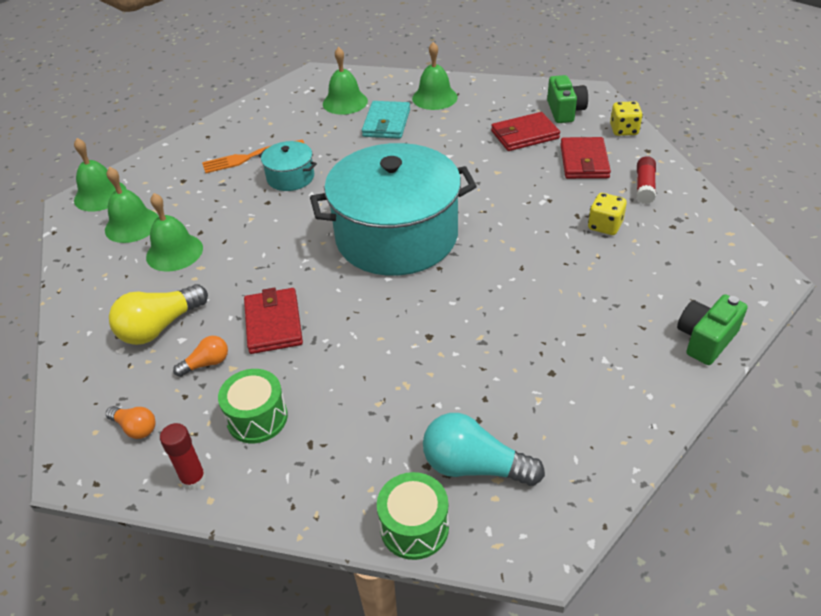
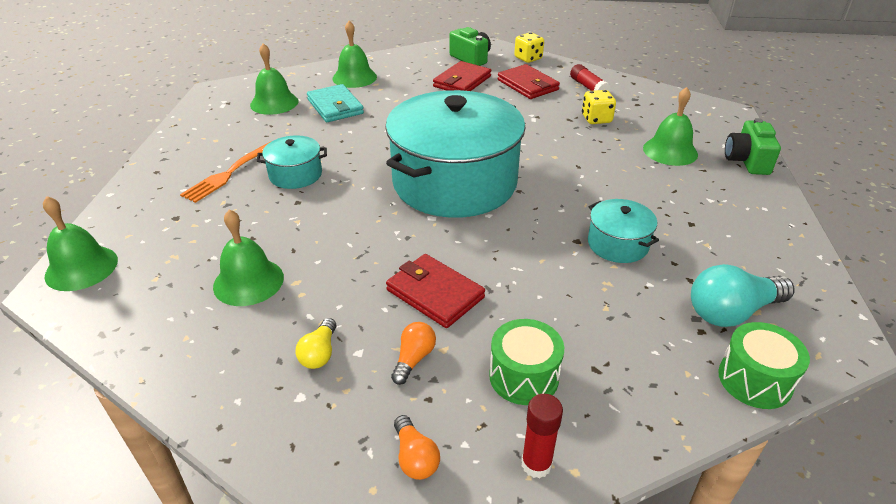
camera: 40 degrees left, 5 degrees down
(132, 225) = (162, 279): green bell -> green bell (670, 151)
(135, 428) = (415, 457): orange light bulb -> orange light bulb turned 75 degrees clockwise
(160, 327) = (319, 353): yellow light bulb -> yellow light bulb, size x0.54
(458, 357) = (617, 244): none -> turquoise pot

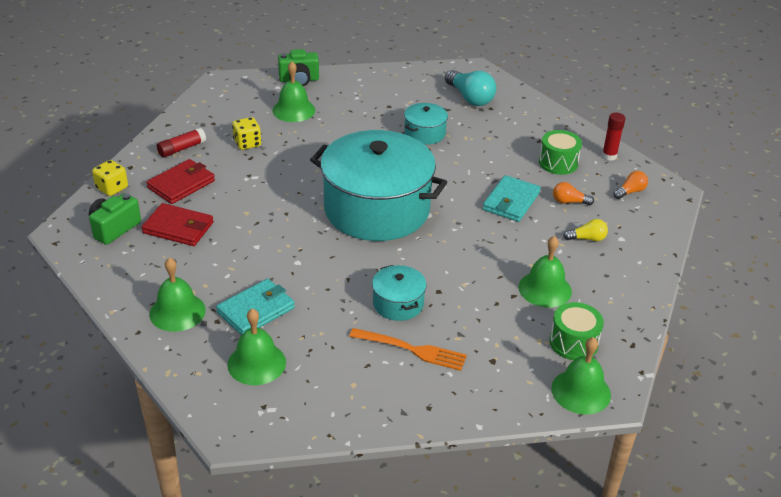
camera: 105 degrees left, 0 degrees up
(435, 293) = (511, 201): red wallet -> turquoise wallet
(754, 380) = (518, 95): green drum -> green drum (573, 342)

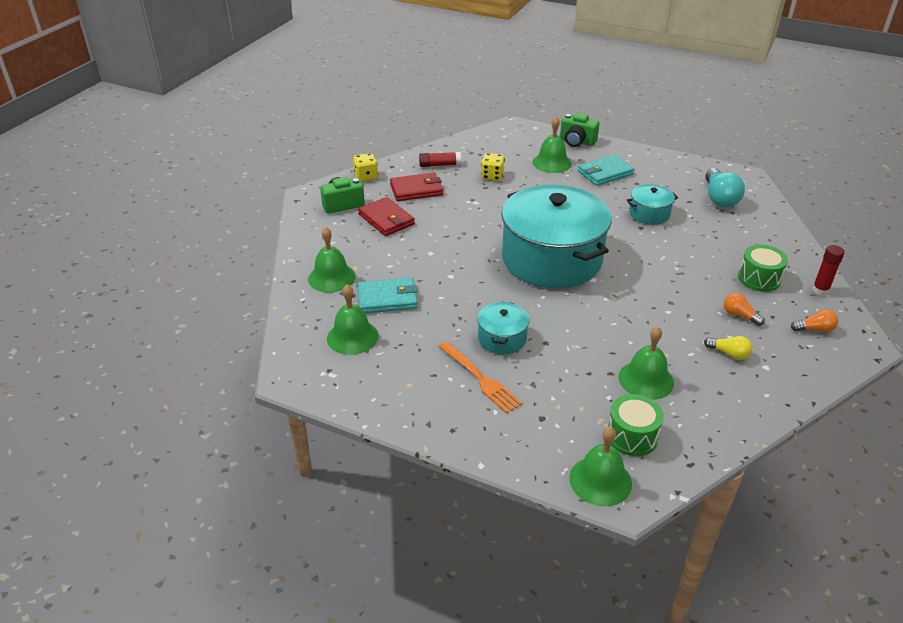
camera: 35 degrees right, 0 degrees up
(511, 201) = (680, 295): turquoise wallet -> turquoise wallet (605, 173)

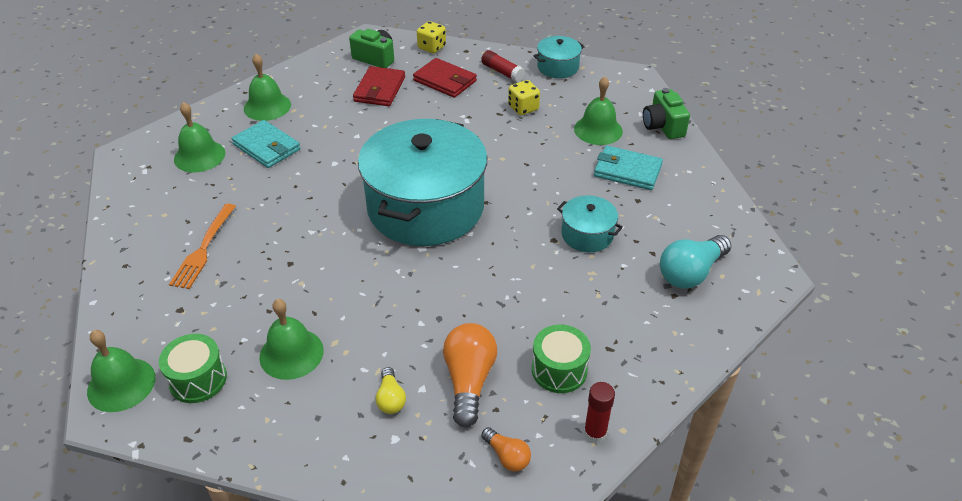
camera: 50 degrees right, 5 degrees up
(502, 338) = (271, 234): turquoise pot -> turquoise pot (558, 67)
(739, 315) = (469, 381): orange light bulb -> orange light bulb, size x1.85

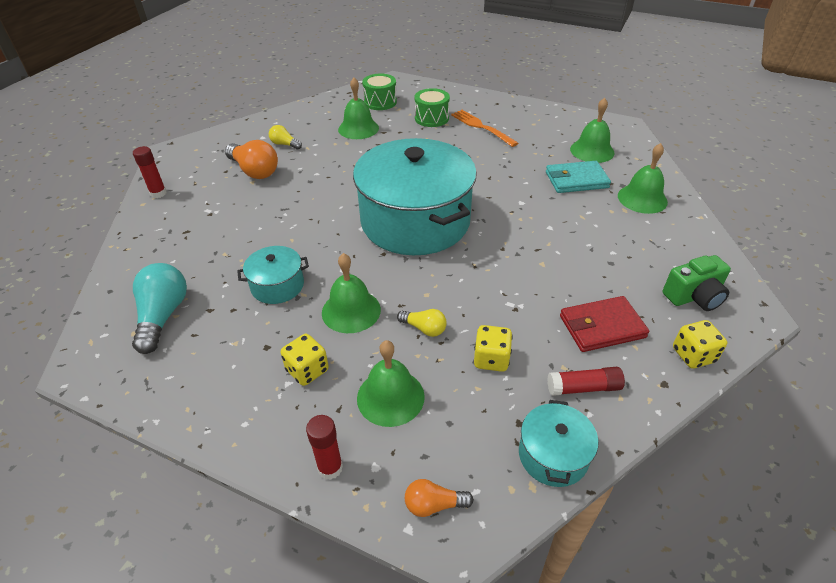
camera: 130 degrees right, 0 degrees up
(121, 384) = (406, 85): green bell -> green bell (351, 311)
(379, 89) = (621, 272): red wallet -> none
(507, 456) = (198, 161): orange light bulb -> orange light bulb (434, 504)
(533, 143) = (424, 328): none -> yellow light bulb
(559, 370) = (208, 203): green drum -> green drum (431, 118)
(627, 171) = (307, 370): turquoise wallet -> yellow dice
(663, 126) = (330, 468): green camera -> red glue stick

